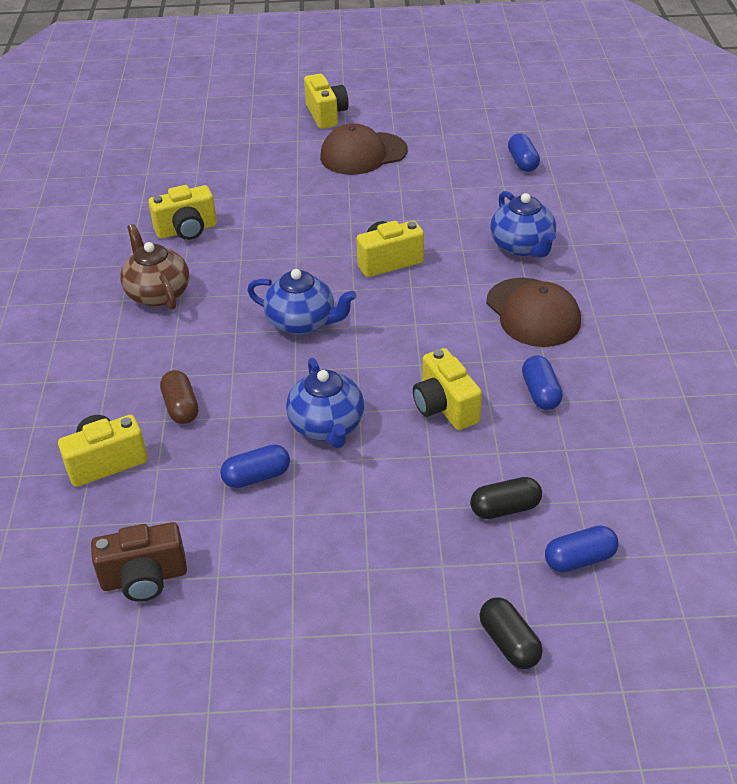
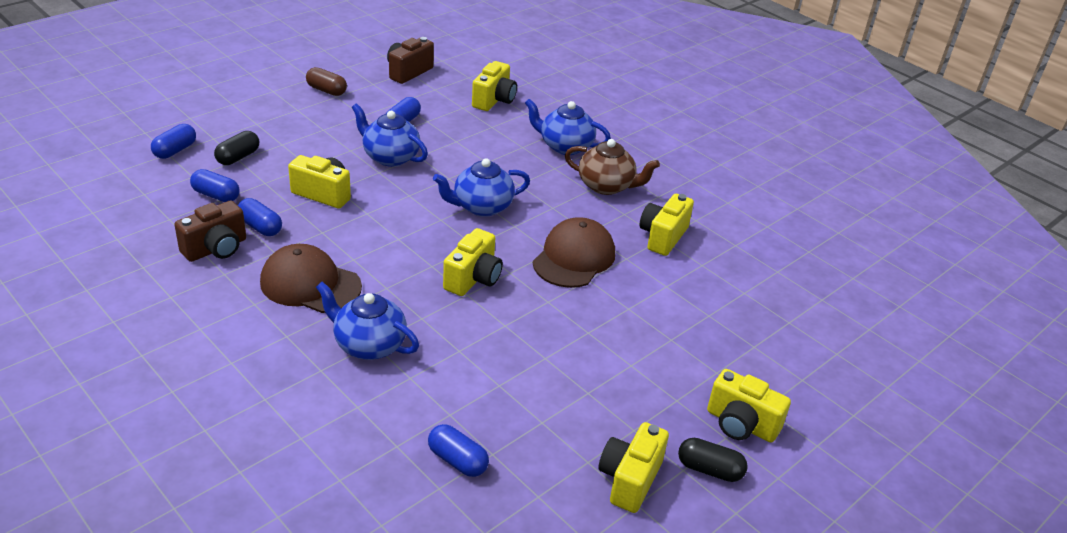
camera: 135 degrees right, 5 degrees down
(127, 355) = (565, 146): none -> blue teapot
(181, 407) = (491, 135): brown capsule -> brown capsule (326, 90)
(363, 154) = (633, 386): brown cap -> brown cap (574, 258)
(429, 119) = (629, 479): none -> yellow camera
(509, 643) = (195, 108): black capsule -> black capsule (709, 469)
(565, 457) = (216, 195): none -> blue capsule
(600, 385) = (216, 249): none -> brown camera

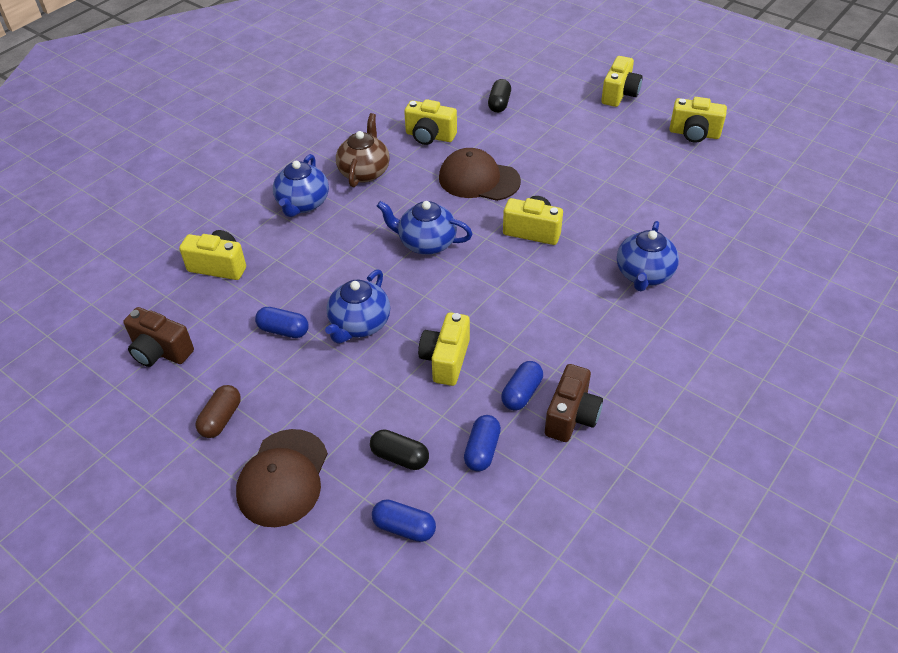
camera: 95 degrees left, 10 degrees up
(216, 249) = (571, 416): brown camera -> brown camera turned 75 degrees clockwise
(310, 284) = (589, 330): brown cap -> brown cap (283, 478)
(457, 460) = (727, 206): blue capsule -> none
(481, 207) = (426, 243): blue teapot -> blue teapot turned 135 degrees clockwise
(709, 469) = (665, 104): black capsule -> black capsule (499, 104)

